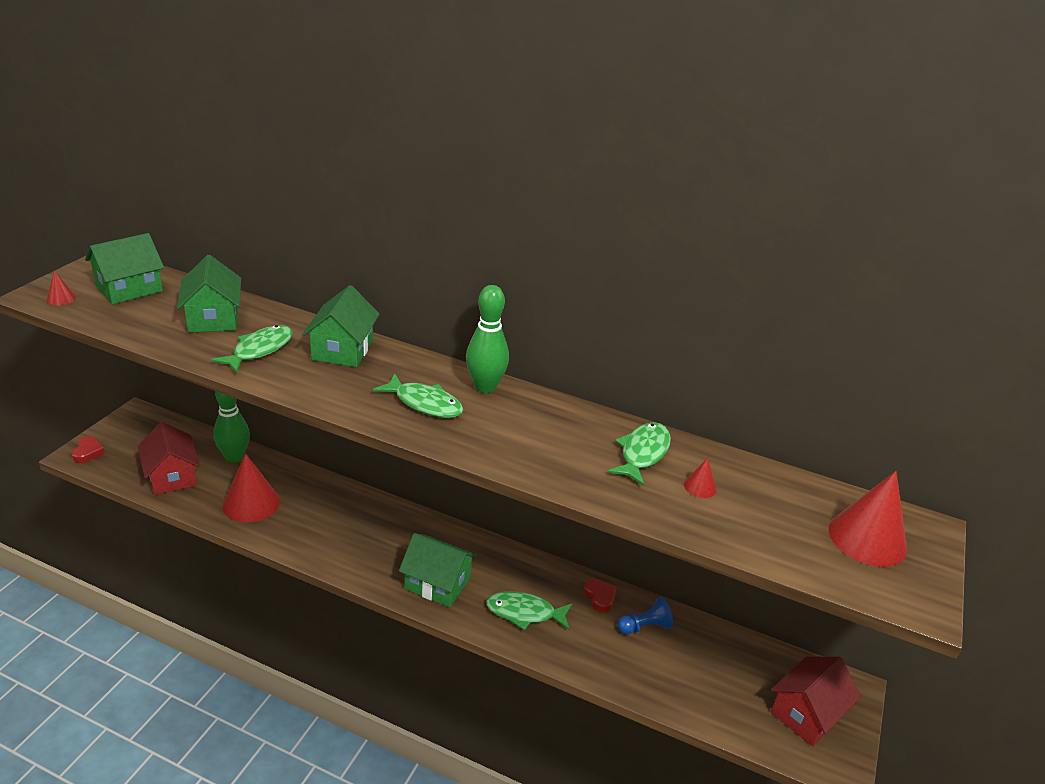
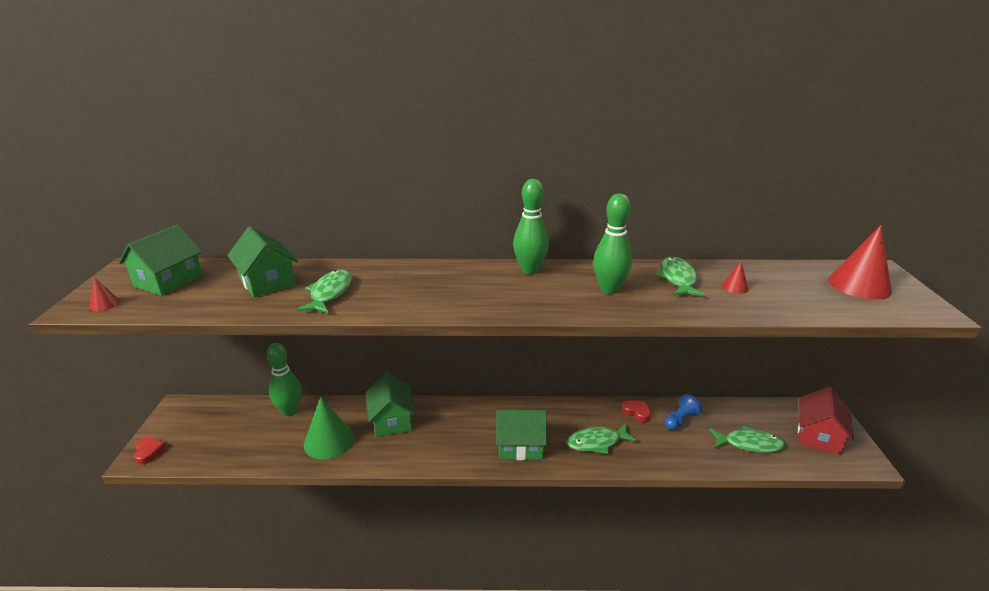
camera: 20 degrees left, 5 degrees down
(172, 476) = (243, 444): red house -> none
(251, 503) = (329, 441): red cone -> green cone
(342, 349) = (398, 275): green house -> green house (392, 420)
(425, 403) = (498, 292): green fish -> green fish (749, 444)
(548, 440) = (609, 289): none -> green bowling pin

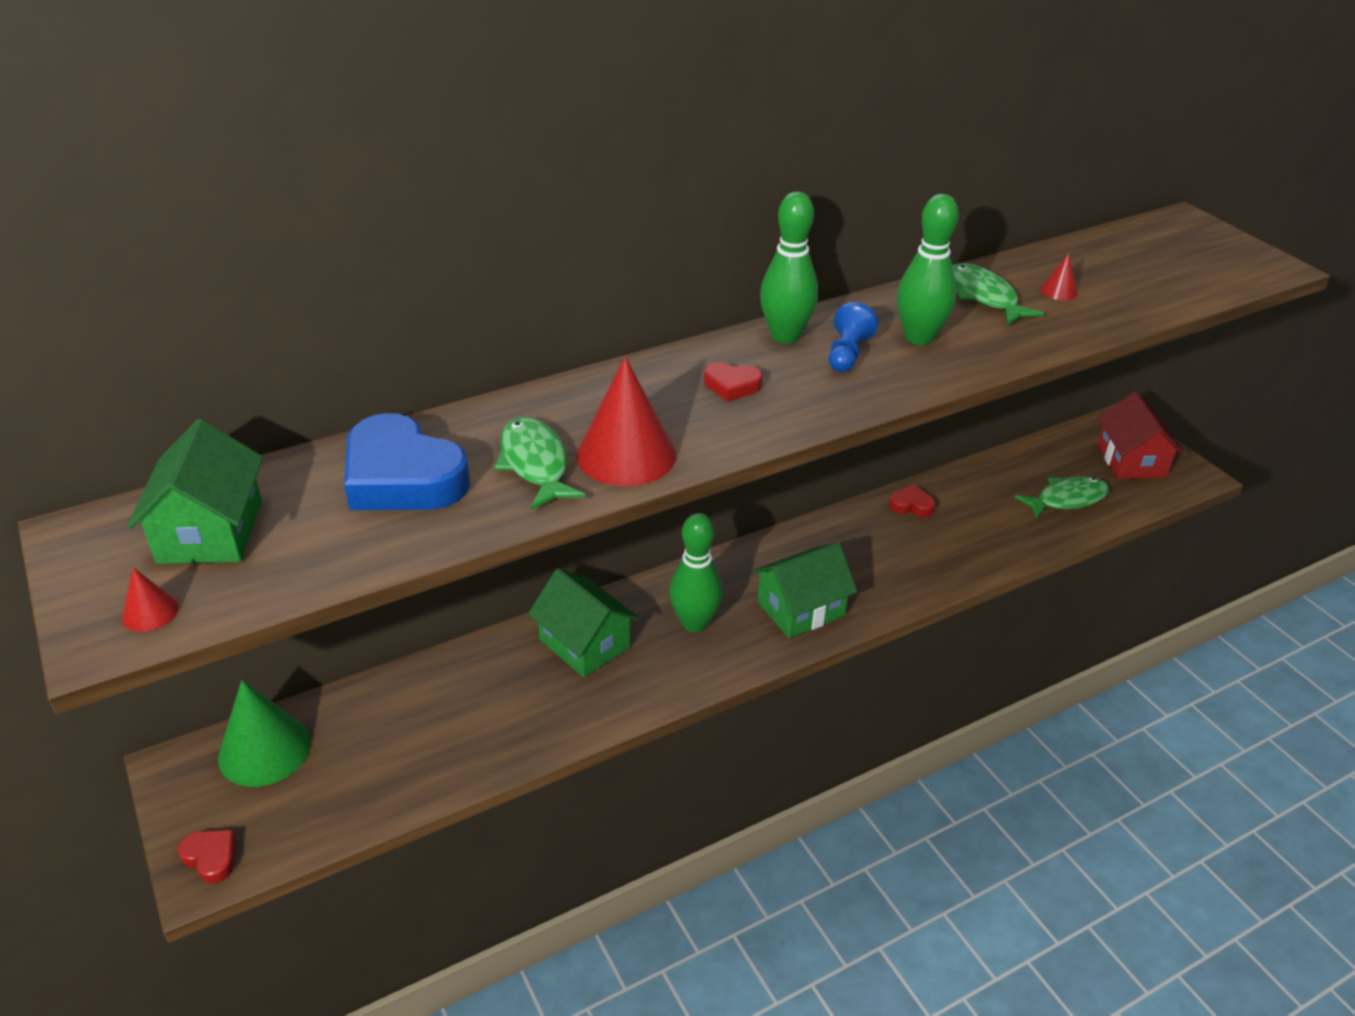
camera: 30 degrees left, 10 degrees up
(267, 282) = (402, 477): green house -> blue heart
(290, 411) = (400, 694): green bowling pin -> green bowling pin (694, 623)
(329, 441) = (515, 712): green cone -> green cone (264, 750)
(471, 285) = (732, 386): none -> red heart
(597, 442) = (893, 565): green fish -> none
(680, 420) = (970, 497): blue pawn -> blue pawn (847, 354)
(859, 285) = (1182, 250): red cone -> red cone (626, 455)

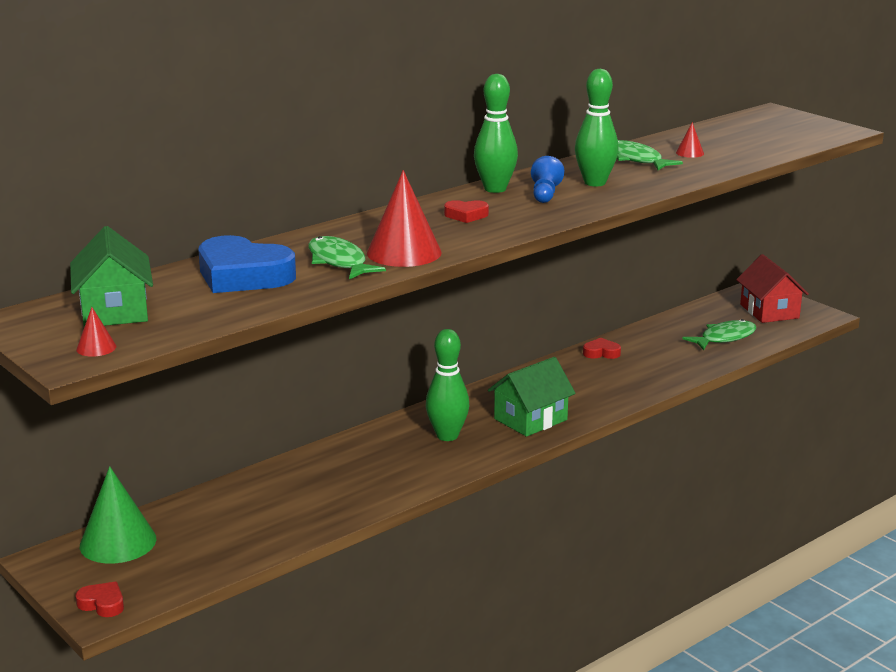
camera: 10 degrees left, 15 degrees down
(584, 643) = (361, 456): green house -> none

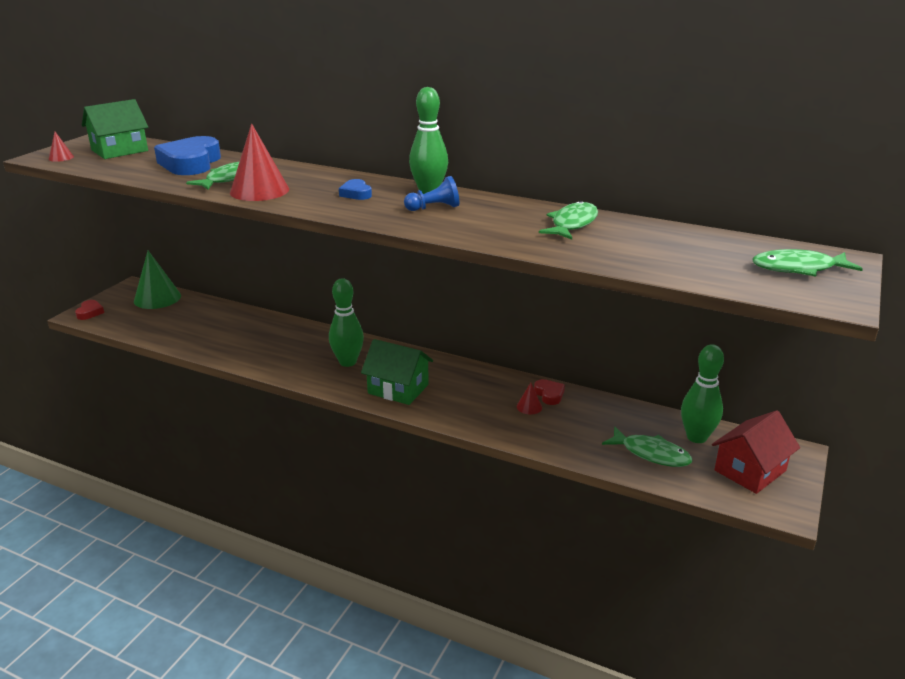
camera: 65 degrees right, 5 degrees up
(466, 215) = (356, 193): red heart -> blue heart
(595, 183) = (484, 219): green bowling pin -> green bowling pin (696, 437)
(689, 153) = (625, 241): red cone -> red cone (529, 407)
(781, 125) = (798, 268): none -> green fish

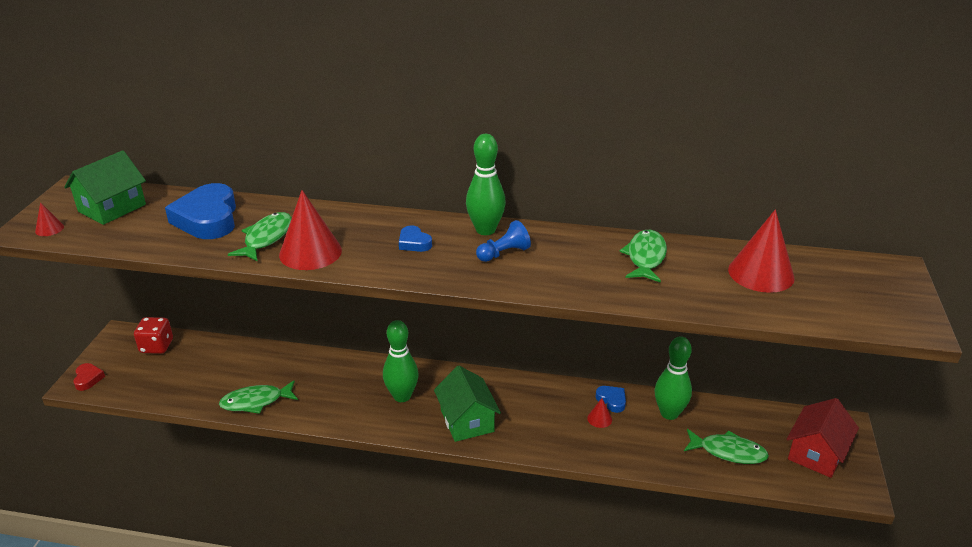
camera: 15 degrees left, 5 degrees up
(157, 298) = (156, 346): green cone -> red dice
(398, 389) = (467, 420): green house -> green house turned 60 degrees clockwise
(549, 394) = (612, 400): red heart -> blue heart
(686, 246) = (761, 273): none -> red cone
(696, 437) = (759, 425): green bowling pin -> green bowling pin (669, 413)
(798, 268) = (866, 288): green fish -> green fish (256, 402)

